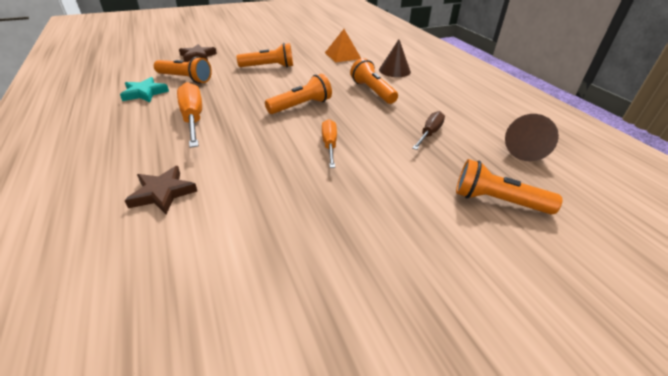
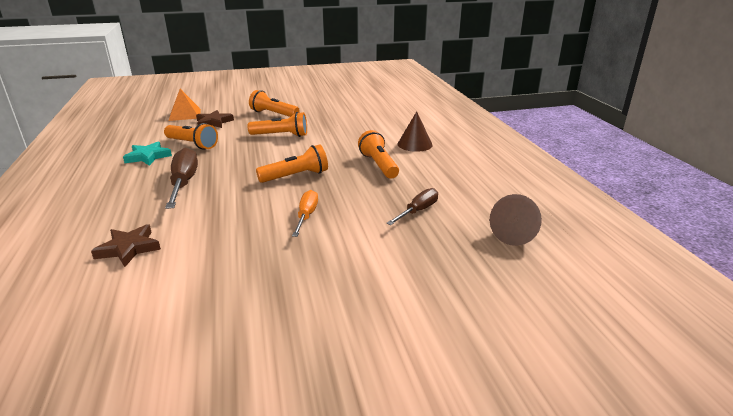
camera: 10 degrees right, 10 degrees down
(193, 118) = (184, 183): orange screwdriver -> brown screwdriver
(342, 55) = (365, 126): orange pyramid -> orange pyramid (185, 114)
(497, 201) = (454, 281): orange flashlight -> orange flashlight (273, 114)

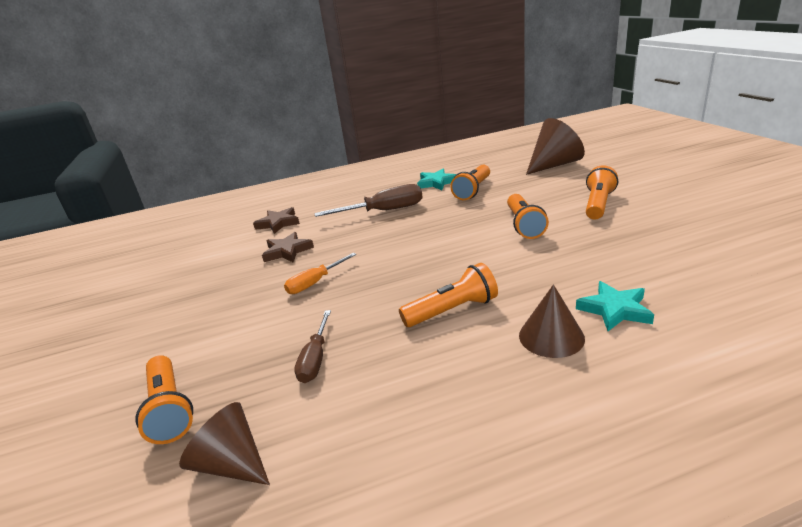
camera: 90 degrees right, 0 degrees up
(185, 114) = (554, 165): orange pyramid -> brown cone
(214, 122) = (541, 182): brown star -> brown star (287, 251)
(296, 176) = (406, 259): orange flashlight -> orange flashlight (170, 409)
(306, 216) = (315, 283): orange screwdriver -> orange screwdriver turned 135 degrees clockwise
(396, 129) = (614, 309): none -> turquoise star
(418, 211) = (315, 359): brown screwdriver -> brown screwdriver turned 60 degrees clockwise

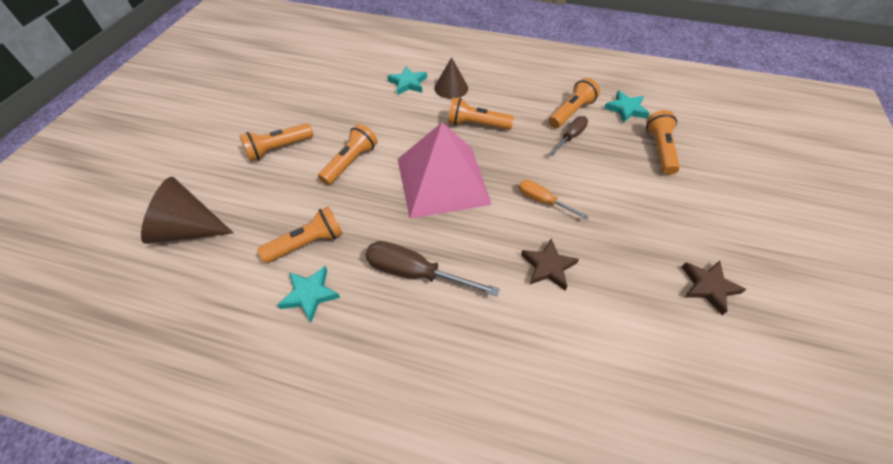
camera: 150 degrees left, 25 degrees up
(232, 463) = (626, 109): brown cone -> turquoise star
(278, 223) = (536, 345): brown star -> brown star (708, 287)
(315, 283) = (542, 201): orange screwdriver -> orange screwdriver turned 135 degrees counterclockwise
(333, 400) = (571, 112): none -> orange flashlight
(426, 252) = (442, 180): none -> pink pyramid

